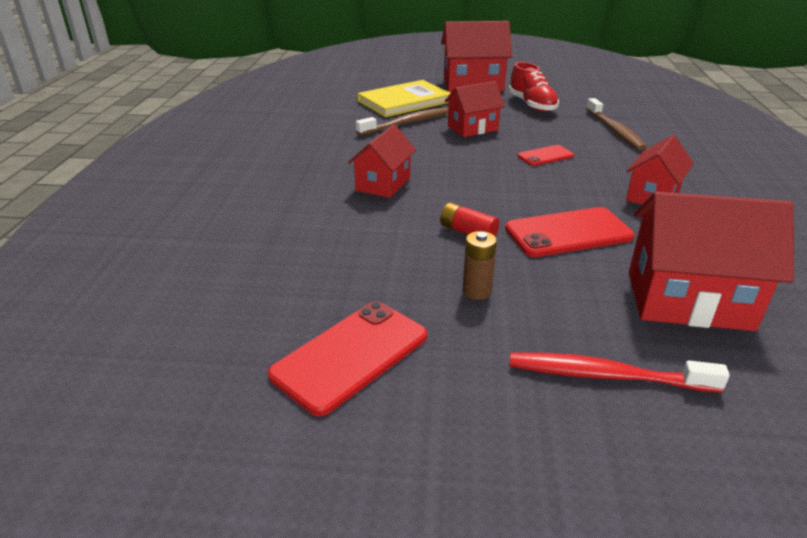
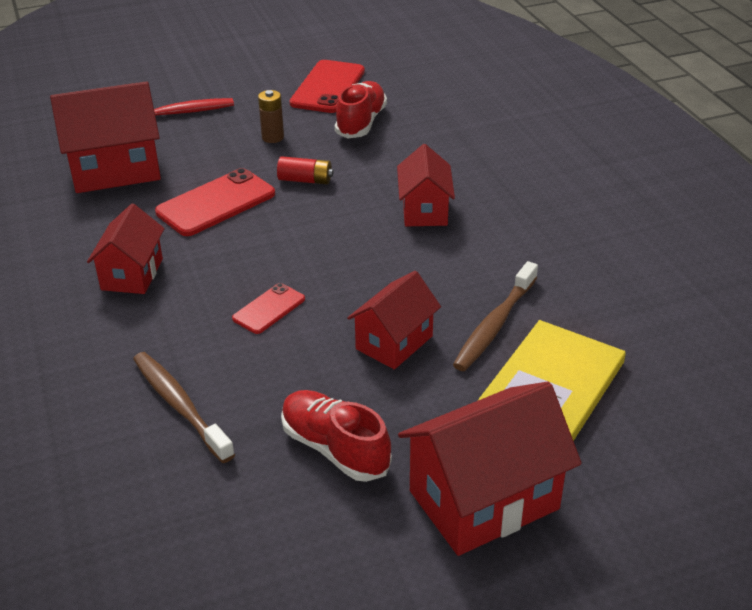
camera: 155 degrees right, 5 degrees up
(358, 281) = (361, 123): none -> red shoe

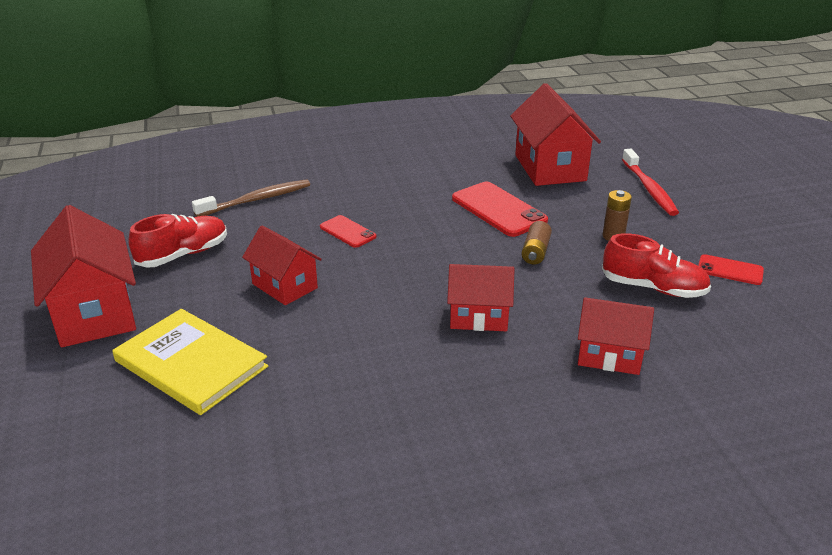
camera: 95 degrees right, 5 degrees down
(132, 274) = (406, 179): red house -> red house (609, 355)
(305, 180) = (535, 252): red battery -> brown battery
(327, 87) = (730, 270): red phone -> red phone, size x0.56
(495, 325) = (286, 341): brown toothbrush -> none

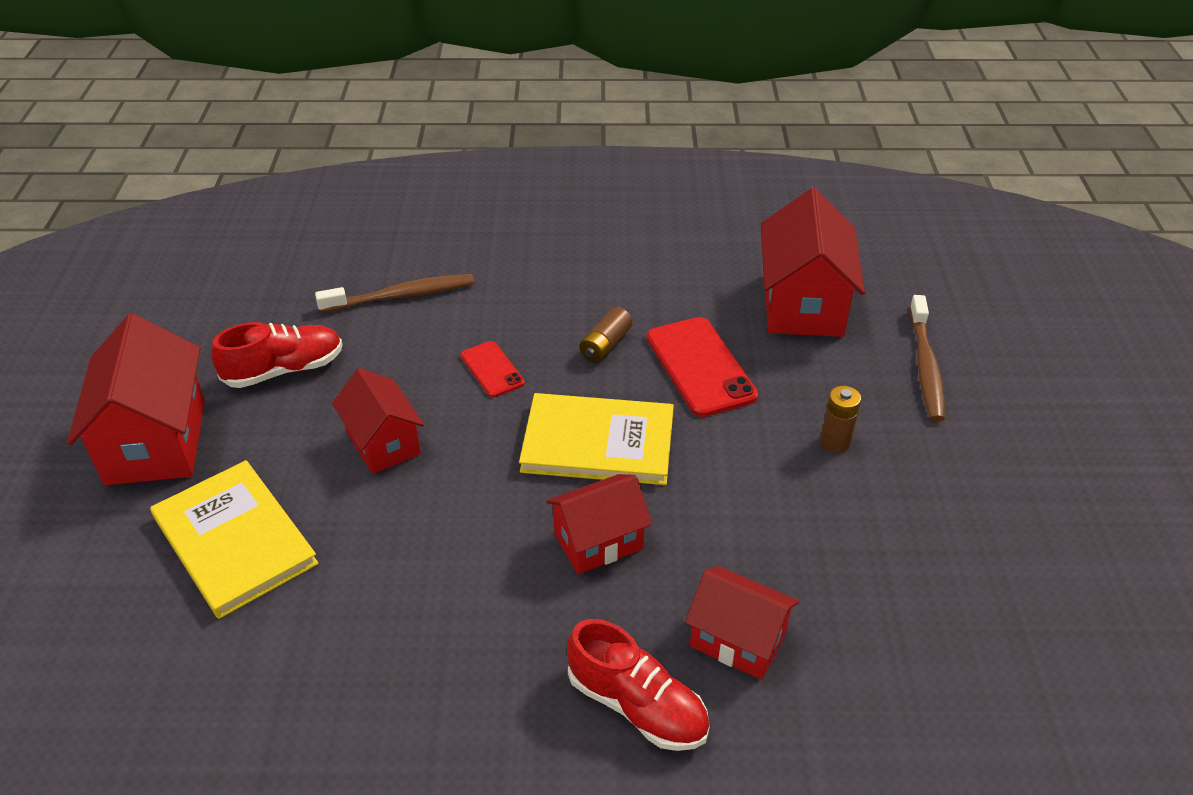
camera: 15 degrees right, 10 degrees up
(448, 261) = (598, 443): none -> yellow book
(478, 317) = (598, 541): red house -> red house turned 45 degrees counterclockwise
(535, 252) = (718, 448): brown battery -> brown battery (605, 345)
(649, 189) = (925, 366): red toothbrush -> brown toothbrush
(653, 288) = (848, 541): red shoe -> red shoe (637, 705)
(730, 270) = (971, 532): red phone -> none

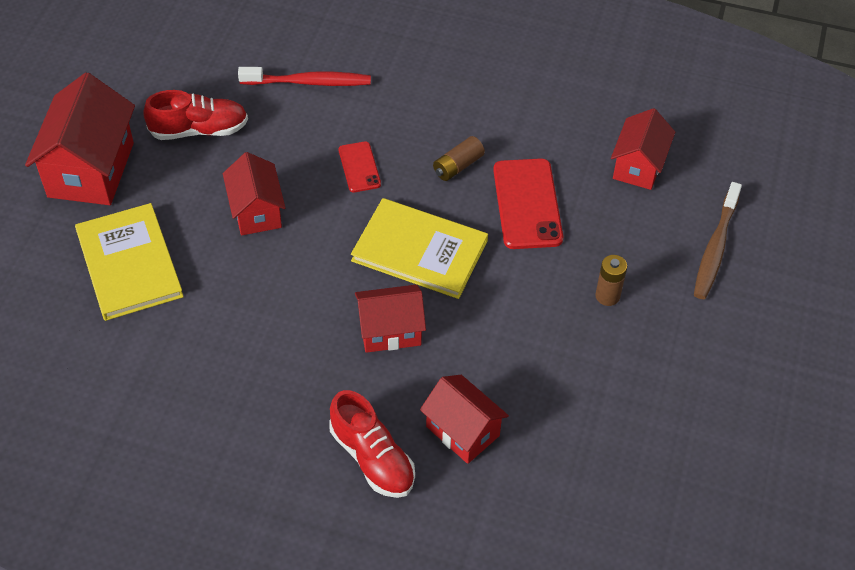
camera: 15 degrees right, 10 degrees up
(401, 296) = (308, 82): brown toothbrush -> red toothbrush
(803, 304) = (638, 166): red house -> red house, size x0.62

